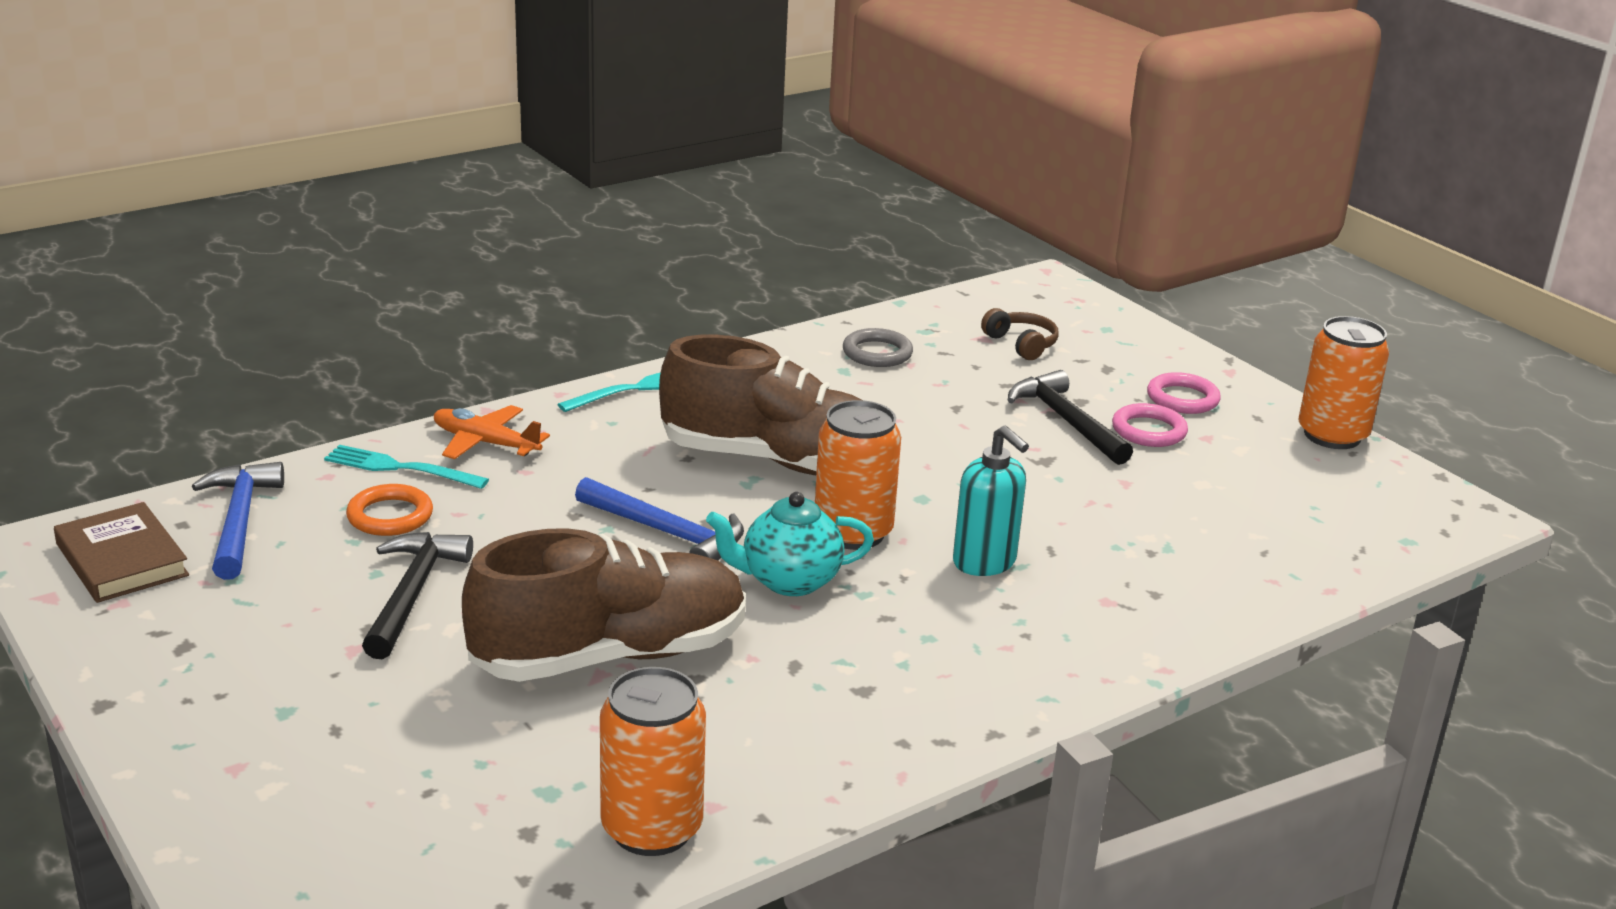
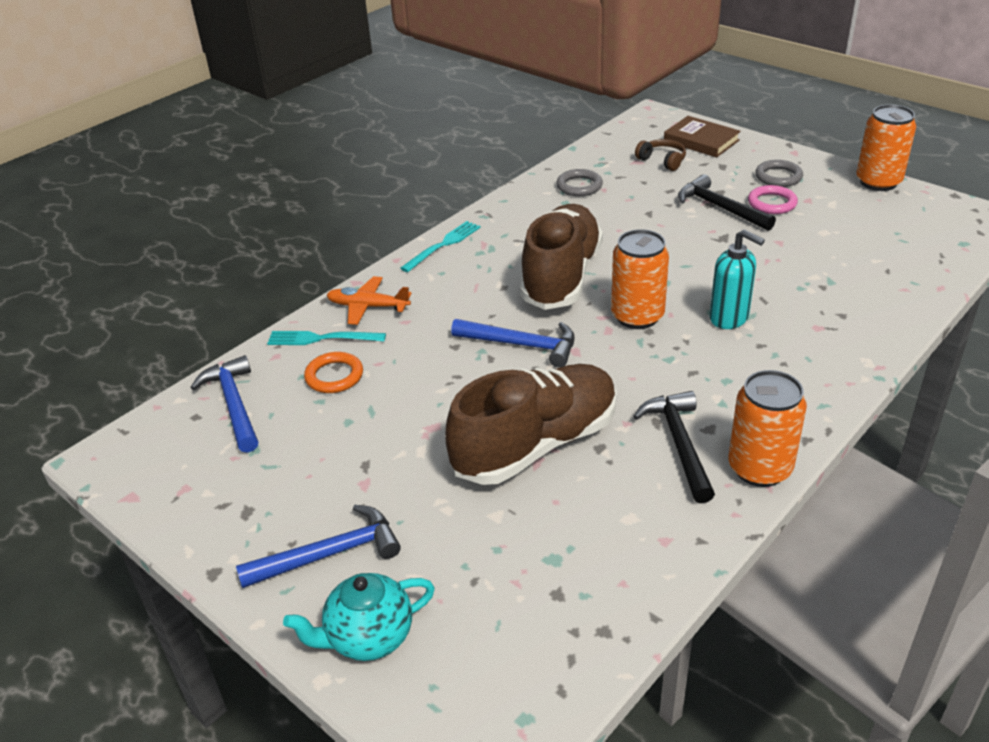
camera: 10 degrees left, 10 degrees up
(122, 560) = (168, 455): brown book -> brown book (701, 141)
(261, 718) = (330, 554): none -> blue hammer
(413, 593) = (381, 431): black hammer -> black hammer (679, 443)
(651, 829) = (635, 568): orange can -> orange can (759, 468)
(777, 461) = (561, 277): brown shoe -> brown shoe turned 75 degrees counterclockwise
(788, 581) = (617, 361): turquoise teapot -> turquoise teapot (368, 638)
(1182, 399) = (778, 177): pink ring -> grey ring

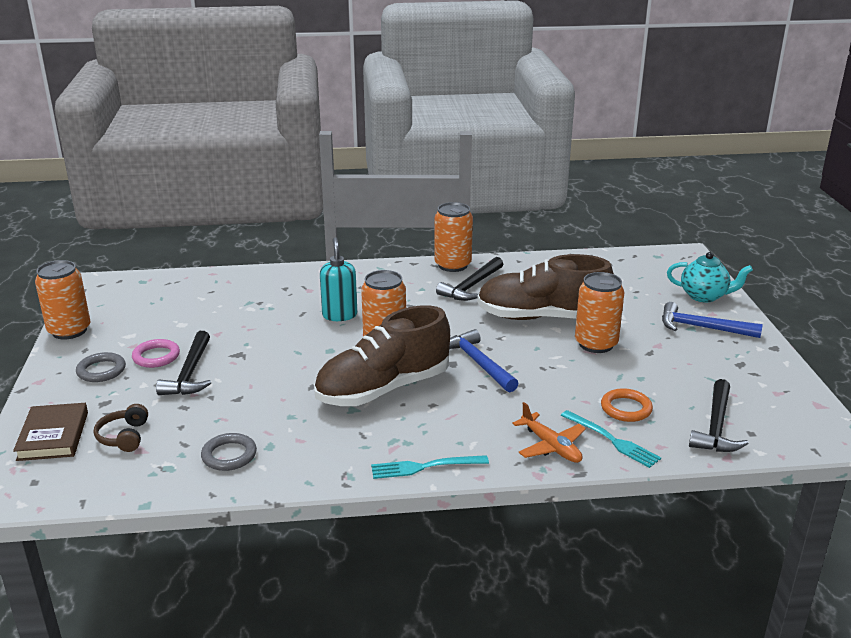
camera: 140 degrees left, 10 degrees down
(234, 404) = (716, 427): blue hammer -> black hammer
(435, 441) = (596, 344): none -> orange can

